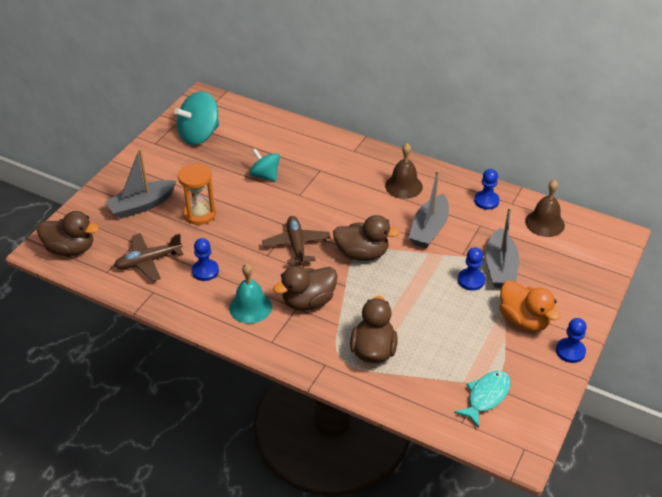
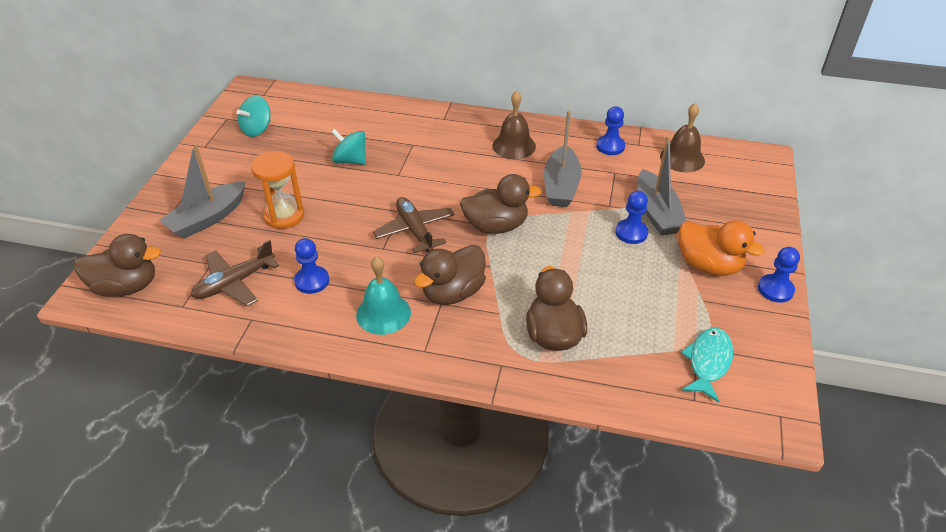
camera: 15 degrees left, 0 degrees up
(199, 135) = (257, 129): turquoise spinning top -> turquoise spinning top, size x0.63

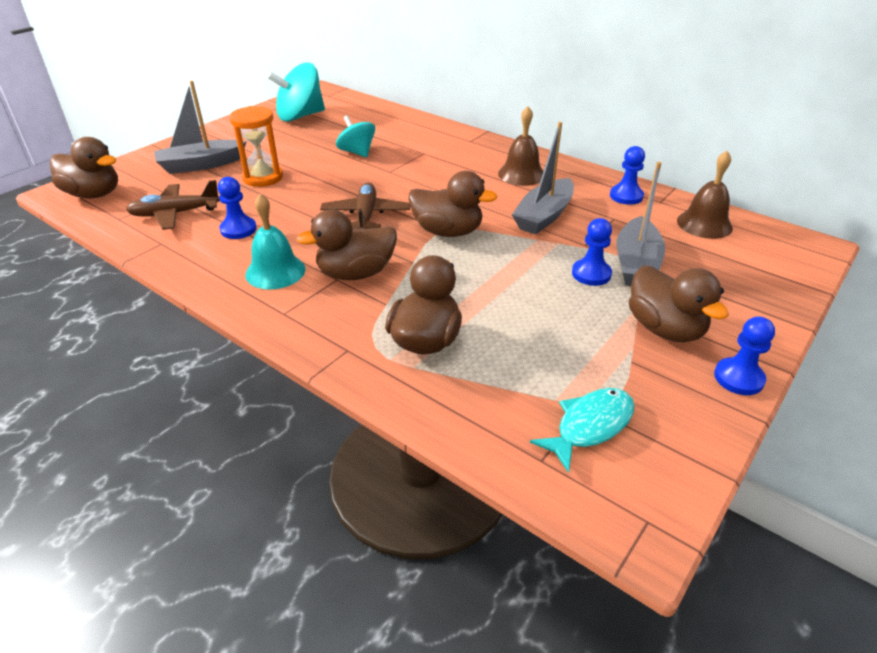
camera: 25 degrees right, 5 degrees down
(257, 129) = (300, 116): turquoise spinning top -> turquoise spinning top, size x1.59
(709, 265) = (664, 329): orange duck -> brown duck

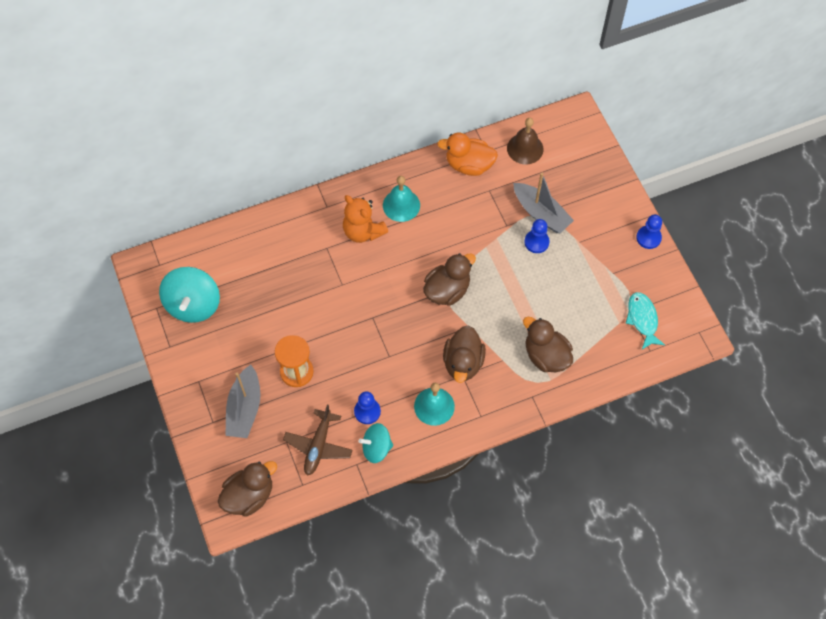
camera: 60 degrees left, 25 degrees up
(357, 152) = (295, 292): turquoise spinning top -> turquoise spinning top (376, 448)
(366, 216) = (397, 328): brown plane -> none
(464, 164) = (363, 231): none -> orange teddy bear
(521, 174) = (401, 205): brown bell -> turquoise bell
(544, 216) = (462, 226): grey boat -> none
(626, 196) = (469, 165): blue pawn -> orange duck
(664, 329) = (600, 241): brown duck -> none

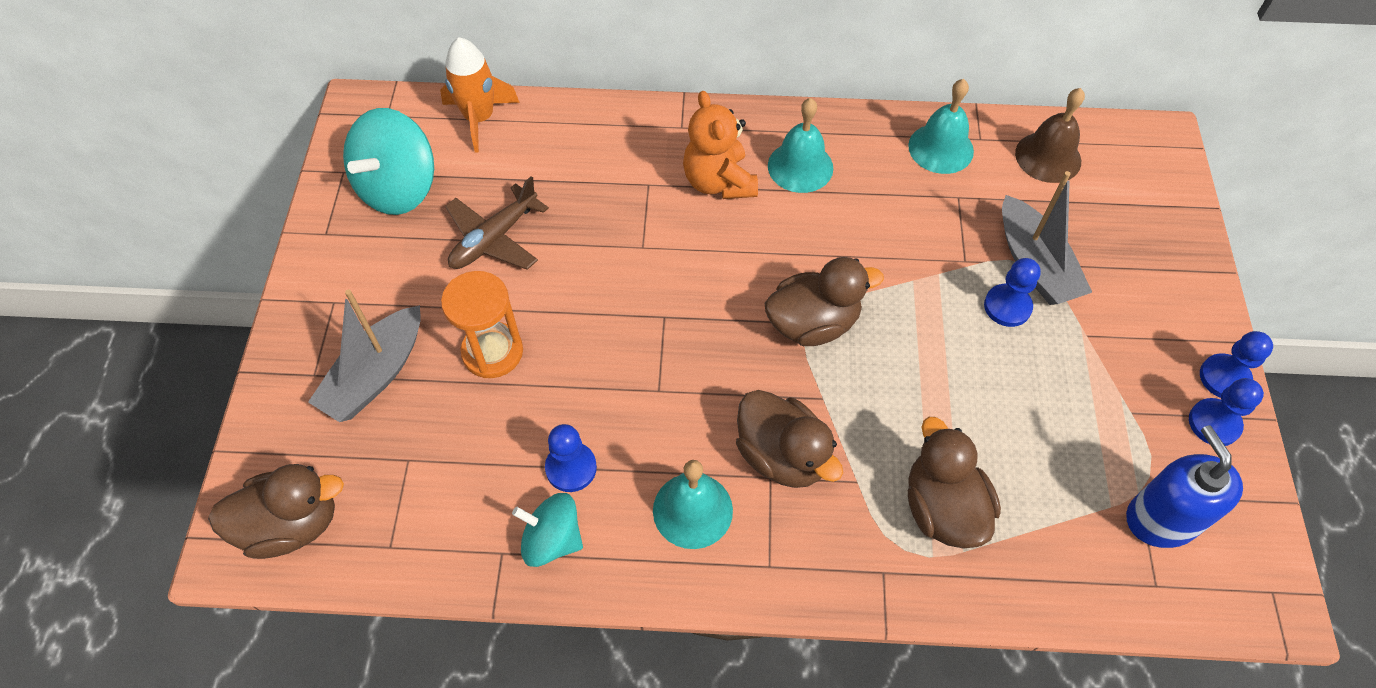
camera: 25 degrees right, 5 degrees down
(213, 246) = (479, 118): none -> orange rocket
(318, 446) = (456, 490): brown plane -> brown plane (494, 239)
(463, 363) = (782, 456): brown duck -> brown duck turned 75 degrees counterclockwise
(469, 165) = (941, 148): orange duck -> turquoise bell
(642, 319) = (1161, 519): turquoise fish -> blue soap dispenser
(651, 263) = (1214, 423): none -> blue pawn

